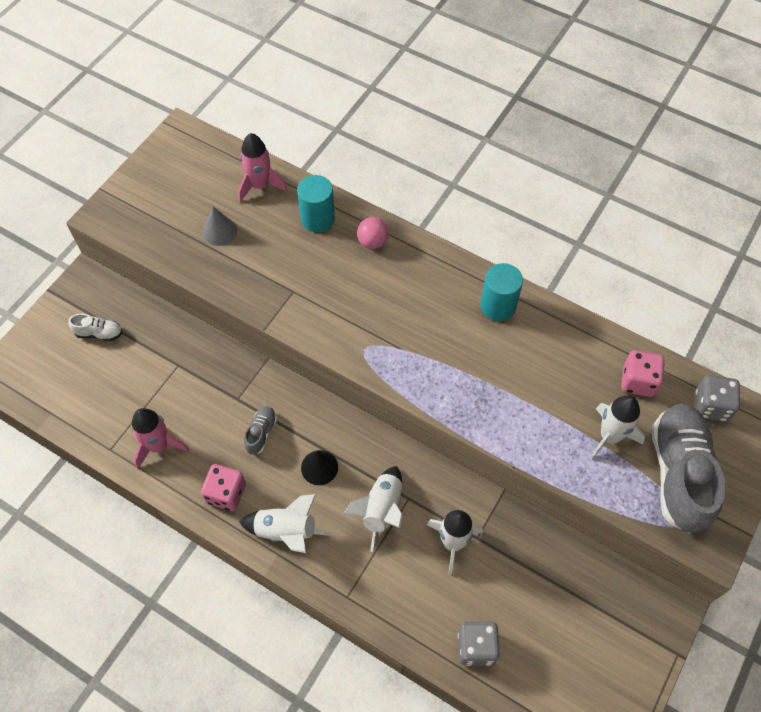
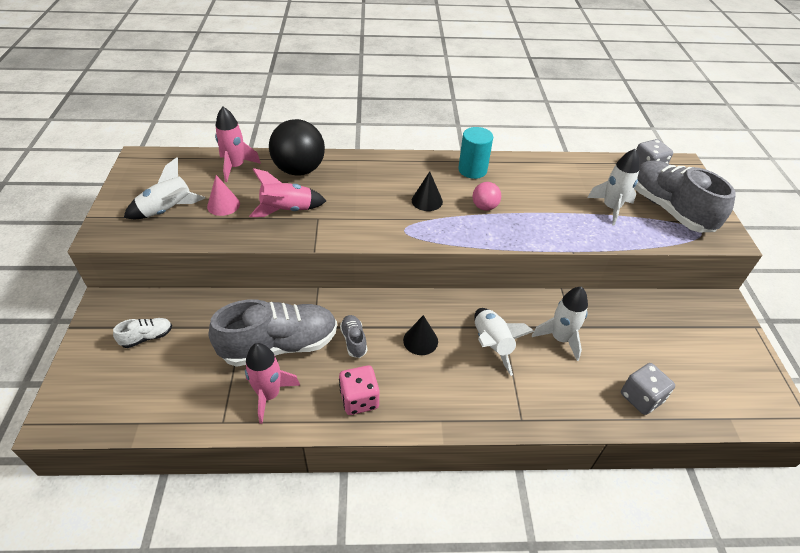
camera: 35 degrees left, 15 degrees down
(197, 402) = (280, 345): none -> grey shoe
(219, 231) = (223, 205): grey cone -> pink cone
(272, 267) = (287, 210): none -> pink rocket
(286, 532) = (433, 400): white rocket -> white rocket (167, 211)
(318, 219) = (299, 170): turquoise cylinder -> black ball
(372, 242) = (353, 168): pink ball -> pink ball (484, 207)
(415, 323) = (427, 201): none -> black cone
(638, 381) = (595, 174): pink dice -> none

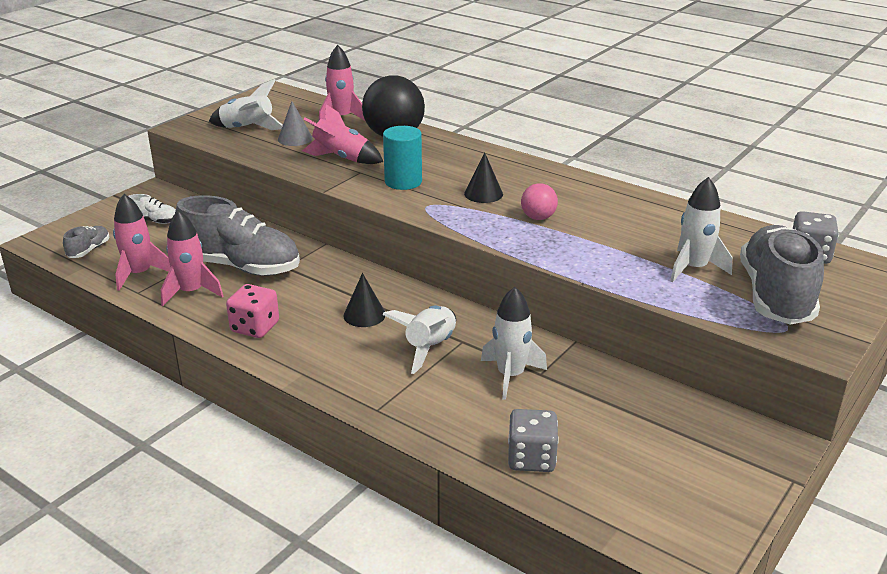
camera: 40 degrees right, 15 degrees down
(201, 402) = (139, 274): none -> pink rocket
(223, 205) = (295, 139): pink cone -> grey cone
(354, 340) = (305, 289): grey shoe -> grey shoe (89, 250)
(472, 170) = (572, 188): turquoise cylinder -> turquoise cylinder (403, 182)

